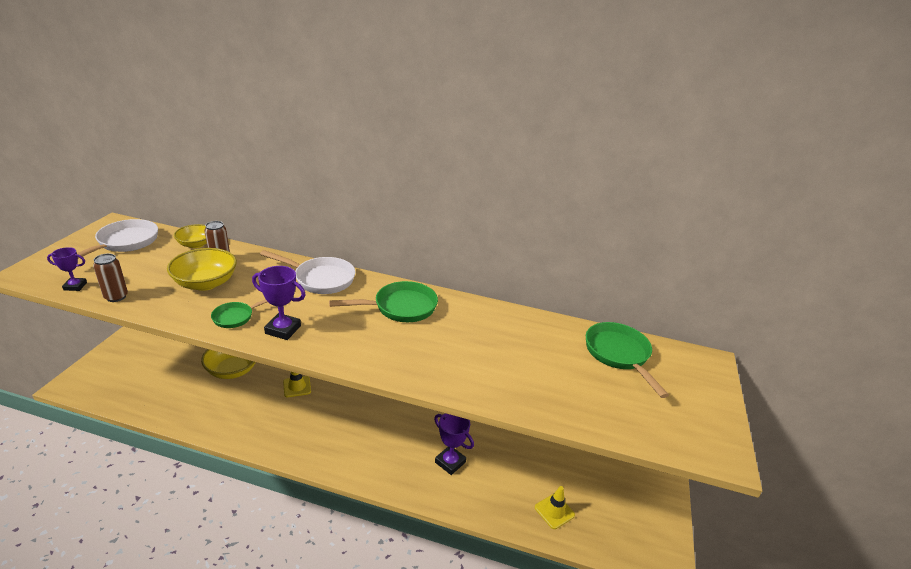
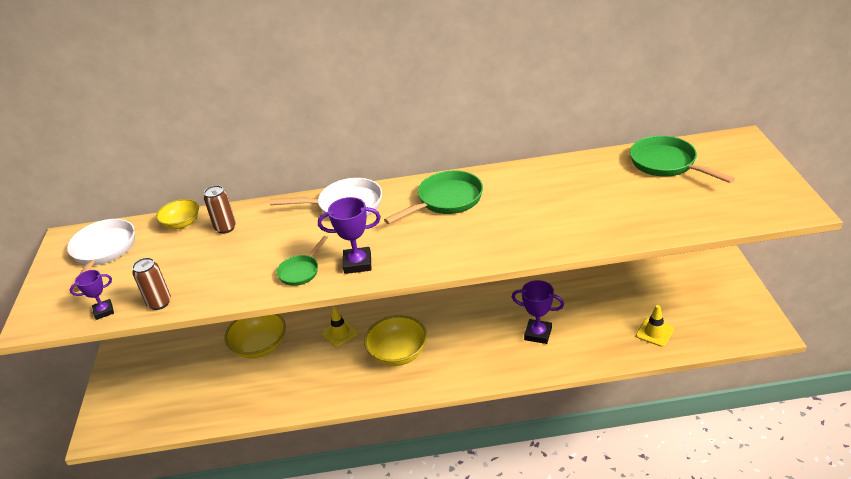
camera: 15 degrees left, 5 degrees up
(206, 283) = (236, 254): yellow bowl -> yellow bowl (398, 353)

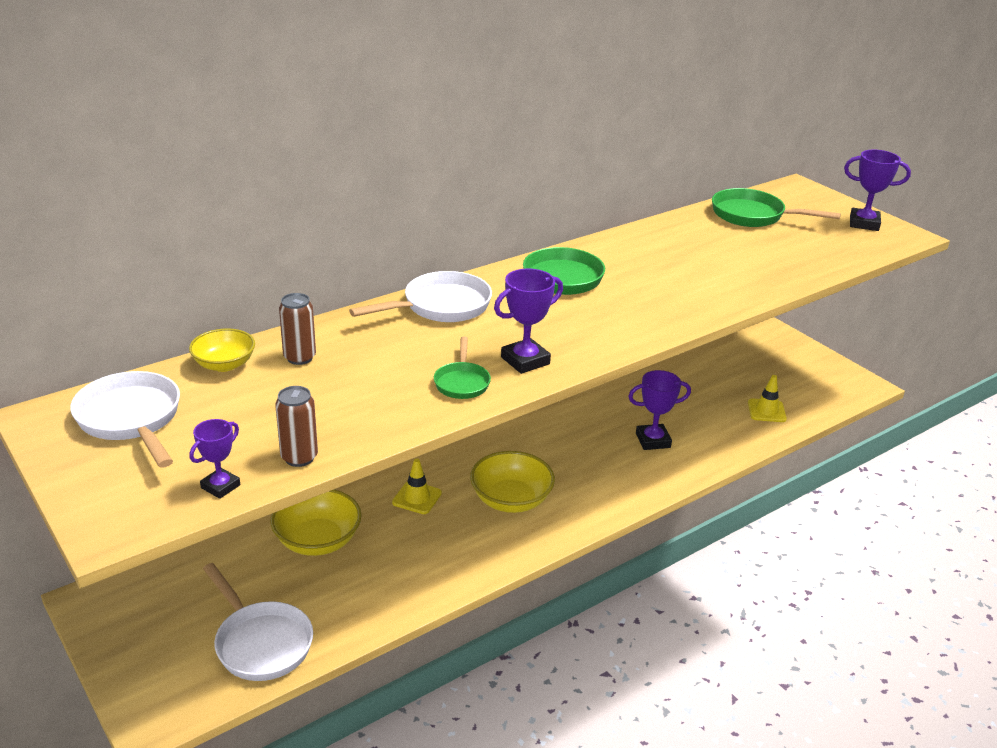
camera: 35 degrees left, 5 degrees down
(180, 405) = (260, 642): none -> white pan
(768, 189) = (864, 223): none -> purple trophy

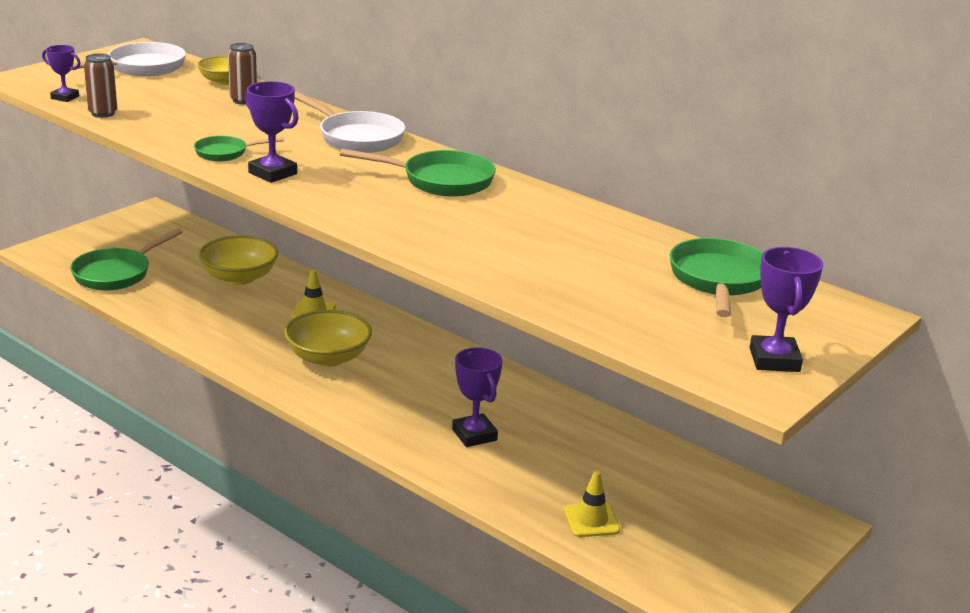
camera: 75 degrees right, 5 degrees down
(260, 642) = (116, 273): white pan -> green pan

